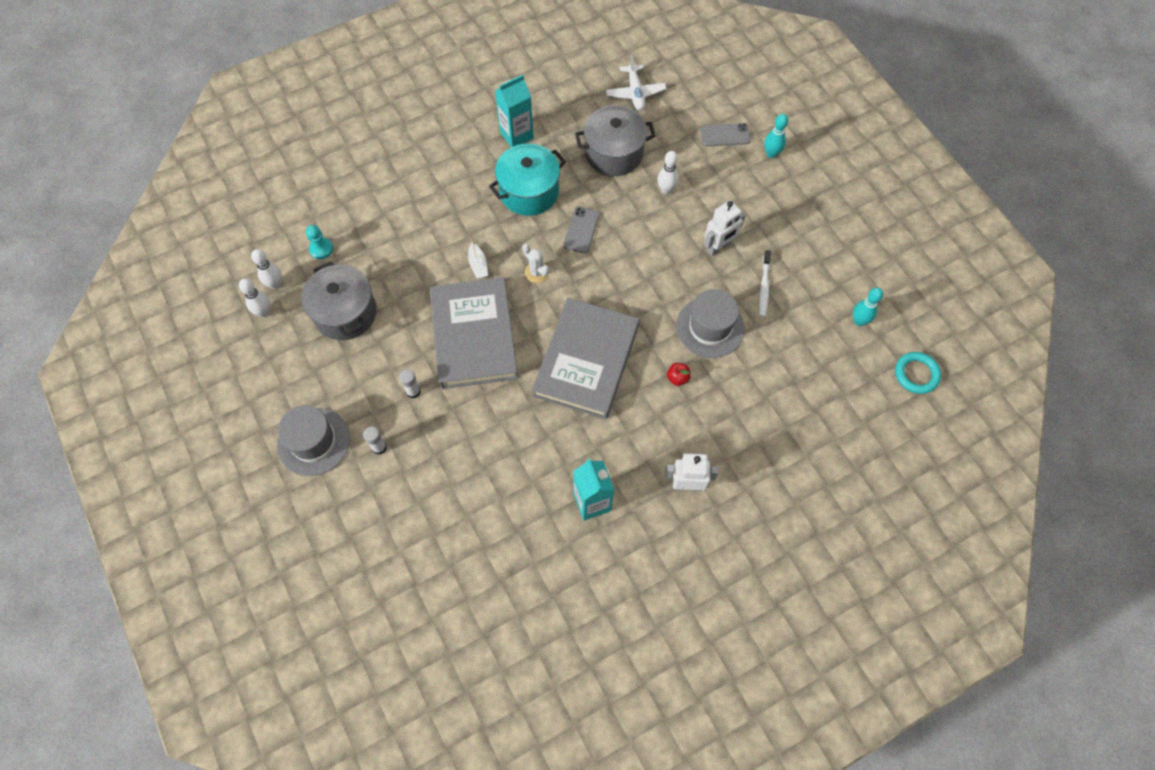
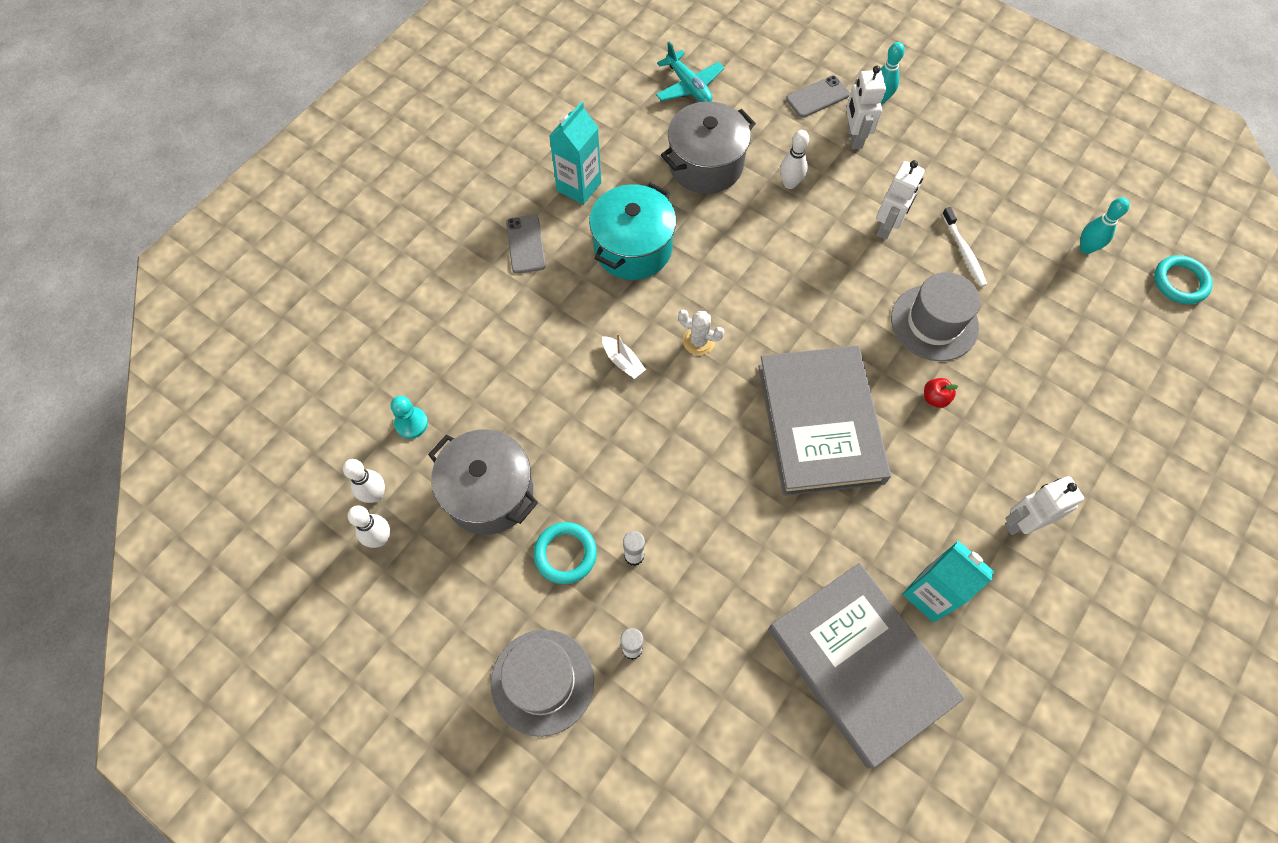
camera: 25 degrees left, 0 degrees up
(371, 371) = (565, 554): none -> turquoise ring
(474, 336) = (668, 451): grey book -> grey book (860, 664)
(581, 230) = (721, 269): grey phone -> grey phone (525, 244)
(635, 93) = (688, 86): white plane -> turquoise plane
(734, 174) = (854, 137): none -> white robot

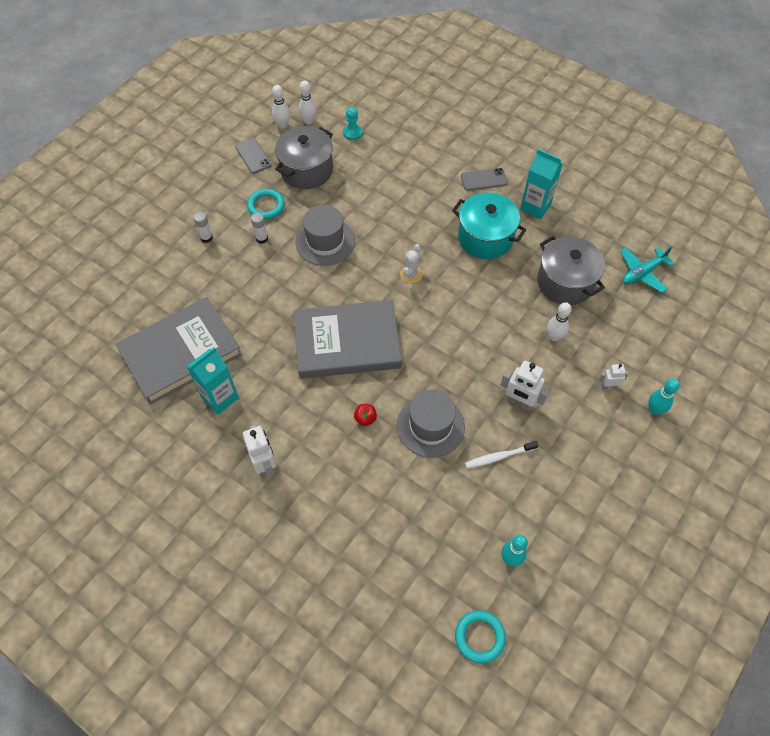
camera: 90 degrees right, 5 degrees down
(542, 682) = (194, 198): grey hat -> grey hat (325, 241)
(623, 361) = (395, 232): white boat -> none
(817, 97) = (648, 362): grey phone -> grey phone (253, 156)
(854, 137) = (608, 386): white robot -> white robot, size x0.58

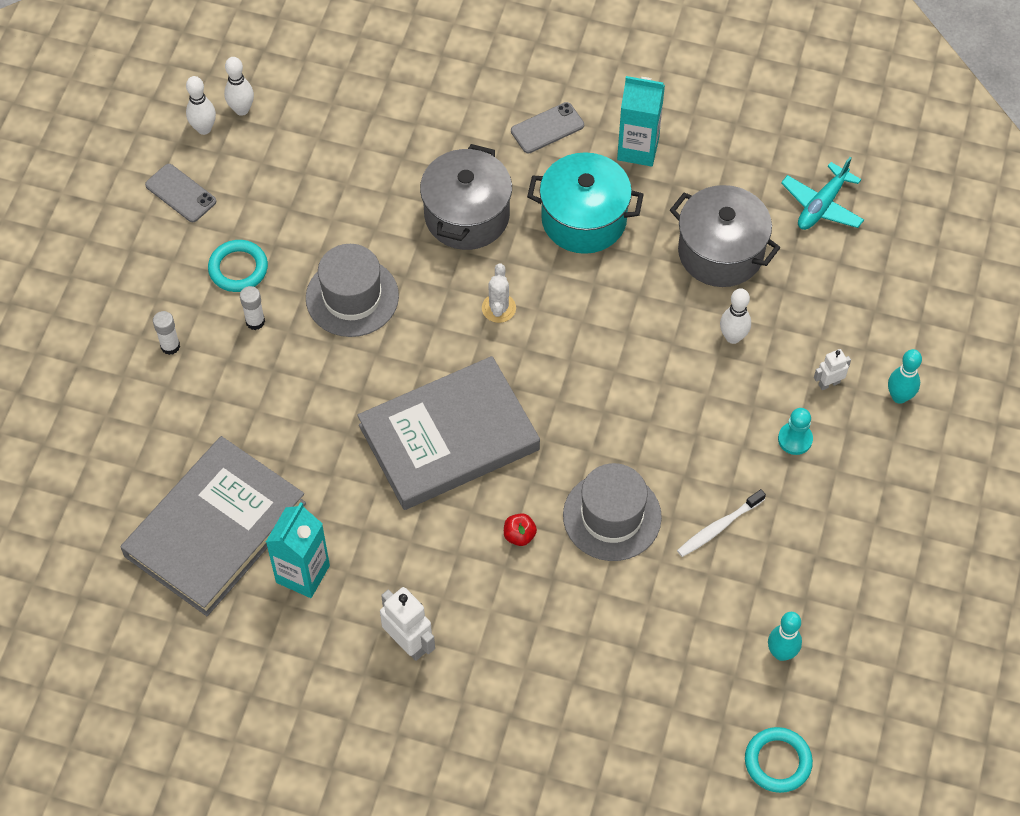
camera: 20 degrees left, 0 degrees up
(306, 170) = (274, 192): grey pot -> grey pot (467, 215)
(352, 133) = (319, 109): turquoise pawn -> turquoise pawn (795, 439)
(519, 402) = (718, 444): white robot -> none

